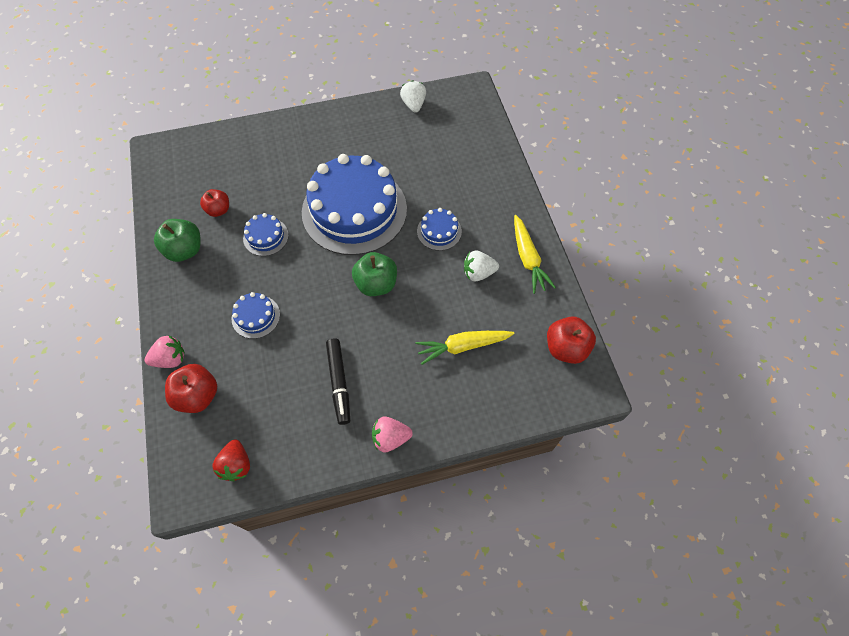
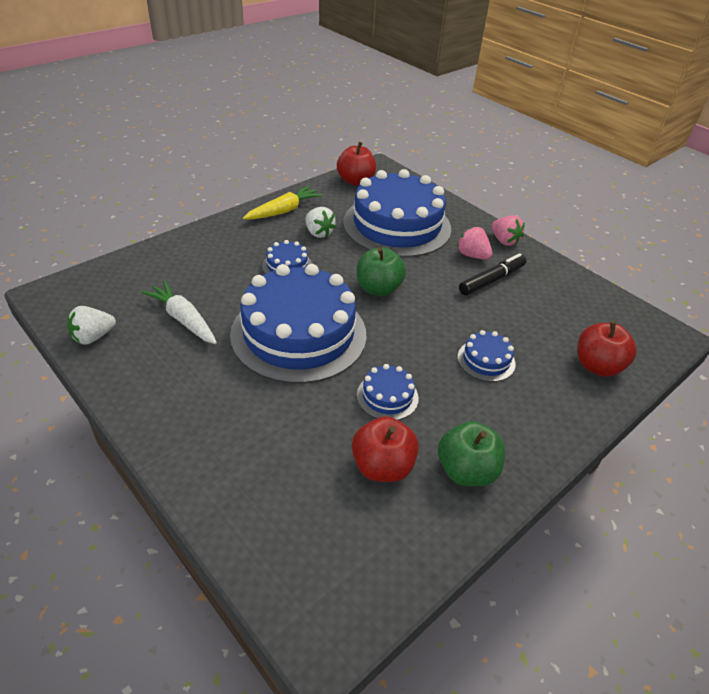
camera: 120 degrees left, 20 degrees down
(170, 359) = (591, 407): pink strawberry -> pink strawberry (472, 255)
(219, 210) = (382, 466): red apple -> red apple, size x1.51
(236, 465) = (615, 313): red strawberry -> none
(406, 151) = (183, 319): none -> white carrot
(463, 346) = (397, 225): yellow carrot -> blue cake

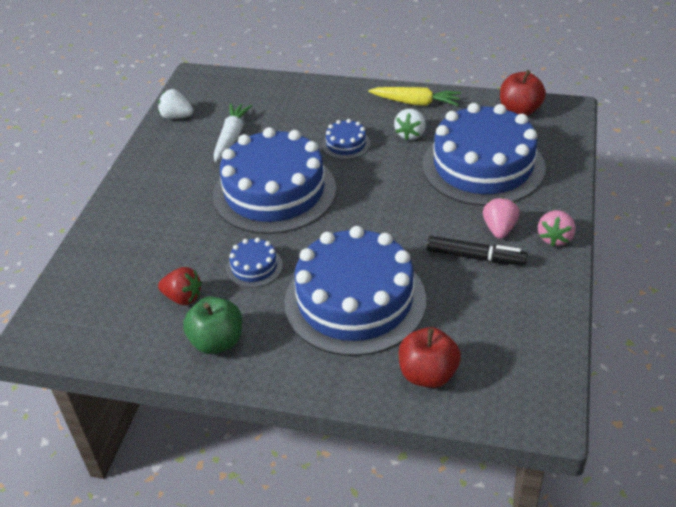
camera: 60 degrees right, 0 degrees up
(378, 289) = (377, 201): green apple -> none
(382, 466) = (183, 298): red apple -> red strawberry
(486, 360) = (355, 300): blue cake -> blue cake, size x2.39

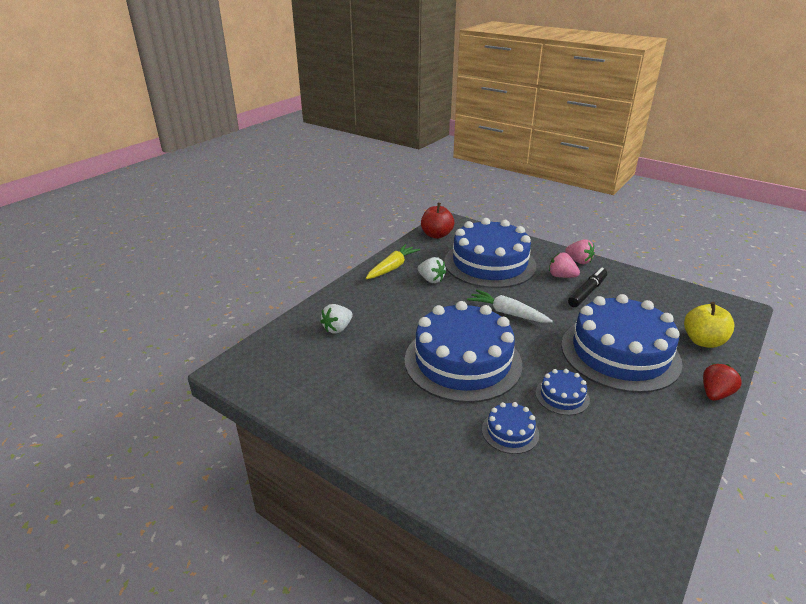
camera: 70 degrees left, 10 degrees down
(176, 116) = (291, 398): white strawberry -> white strawberry (337, 328)
(183, 298) = (591, 451): red strawberry -> red strawberry (715, 394)
(217, 342) = (656, 440): green apple -> none
(231, 137) = (360, 368): white carrot -> white carrot (507, 313)
(346, 144) = (421, 310): blue cake -> blue cake (510, 432)
(428, 374) = (703, 341): red apple -> yellow apple

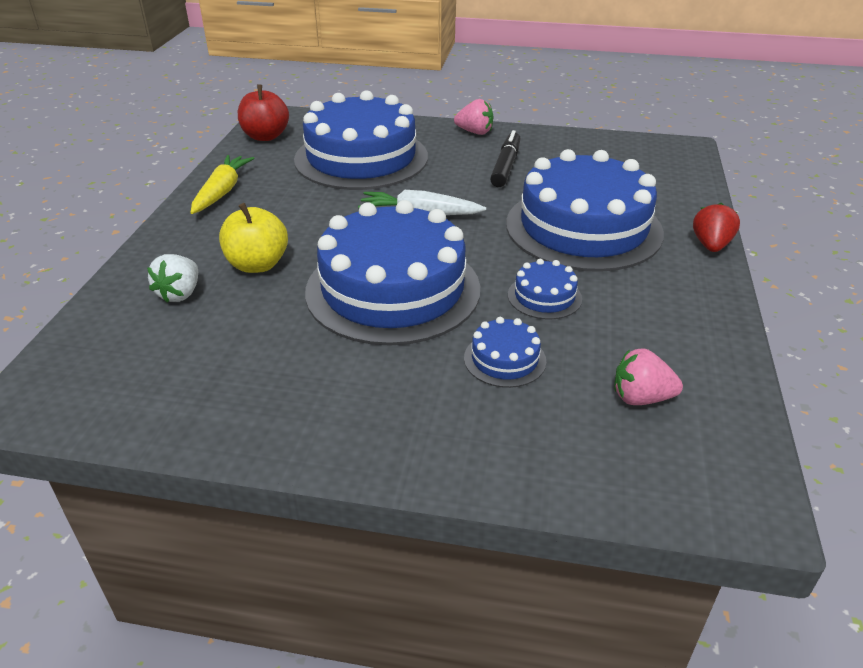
camera: 25 degrees left, 5 degrees up
(431, 280) = (289, 195): white strawberry -> none
(561, 276) = (463, 154): pink strawberry -> pink strawberry (641, 398)
(703, 341) = (666, 191): yellow apple -> yellow apple (257, 264)

